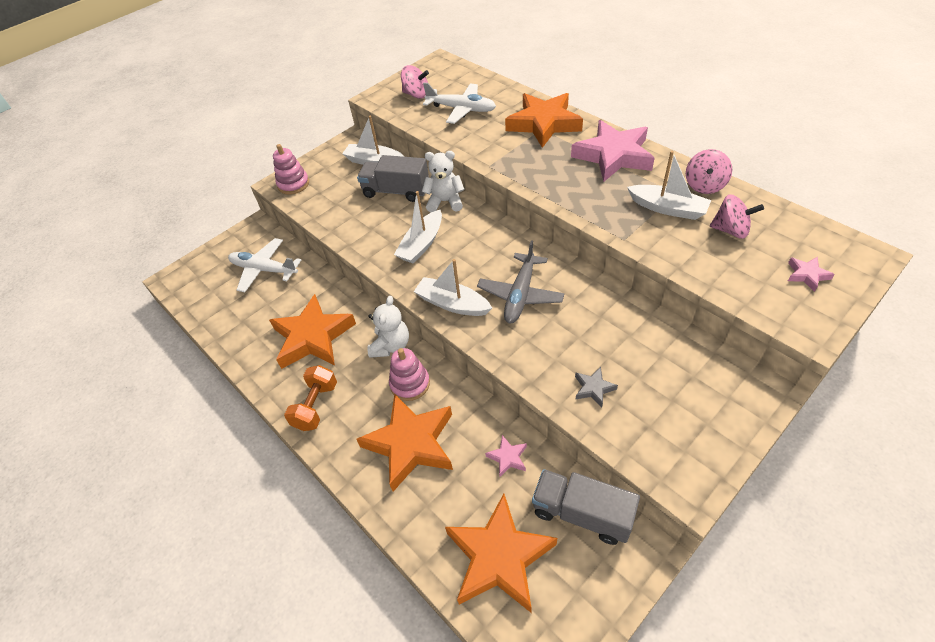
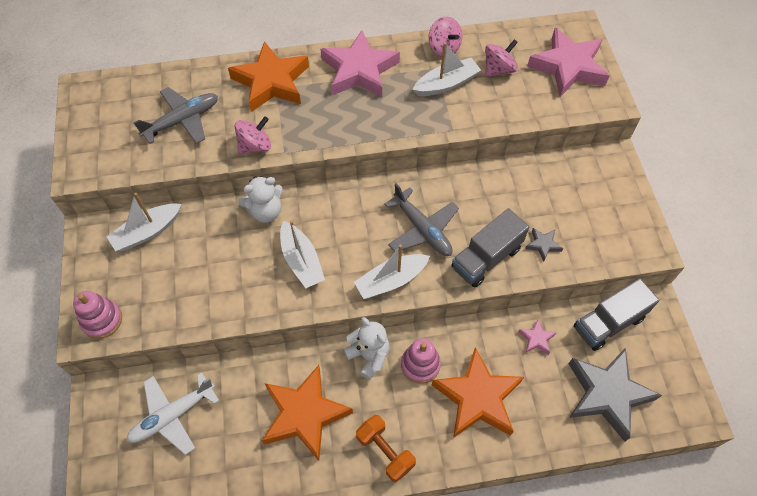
camera: 60 degrees left, 10 degrees up
(396, 191) = (211, 239): grey truck -> grey truck (486, 258)
(416, 94) = (116, 138): pink spinning top -> pink spinning top (255, 146)
(445, 201) = (265, 211): white teddy bear -> white teddy bear turned 150 degrees counterclockwise
(461, 109) = (182, 121): white plane -> grey plane
(499, 557) = (607, 394): orange star -> grey star
(807, 275) = (568, 67): pink star -> pink star, size x2.37

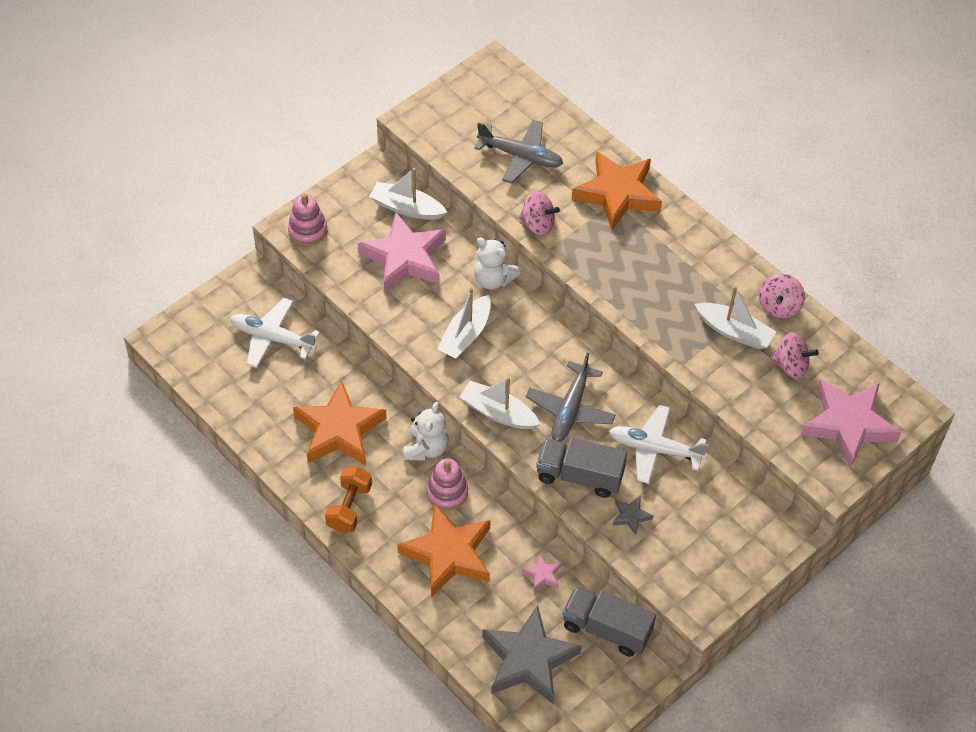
camera: 55 degrees right, 5 degrees down
(359, 70) = (690, 253): pink star -> pink star (404, 258)
(494, 196) = (654, 449): none -> white plane

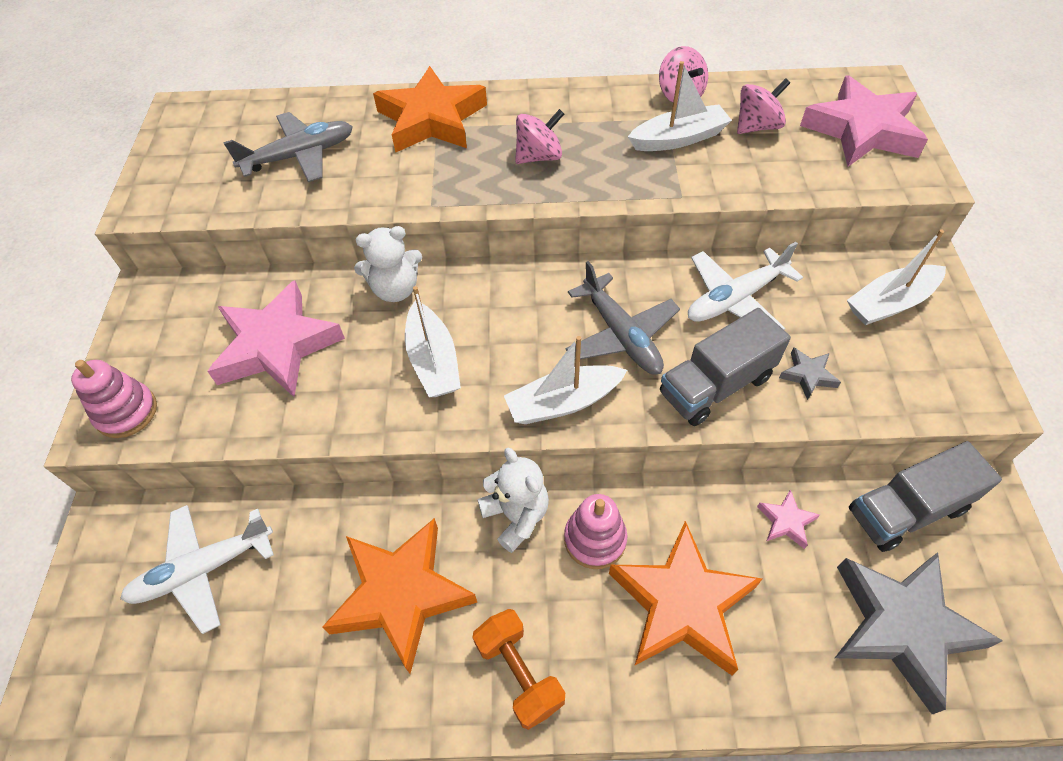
camera: 45 degrees left, 0 degrees up
(406, 208) = (224, 300): white boat -> white boat (890, 303)
(537, 224) = (391, 194): pink spinning top -> pink spinning top (539, 156)

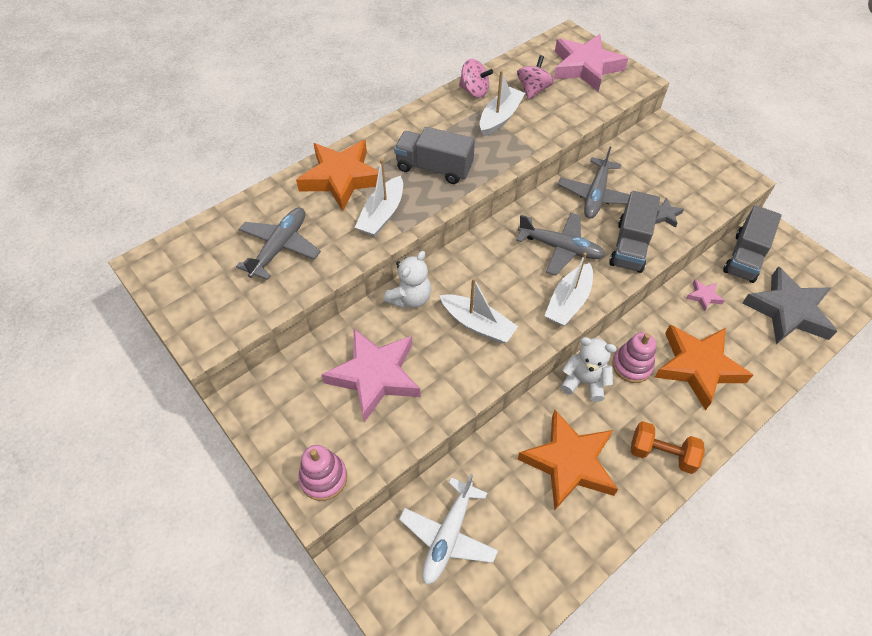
camera: 40 degrees left, 0 degrees up
(539, 156) = (434, 168): pink spinning top -> grey truck
(735, 299) = (595, 195): white plane -> grey plane
(890, 303) = (665, 156): white boat -> white boat (382, 214)

